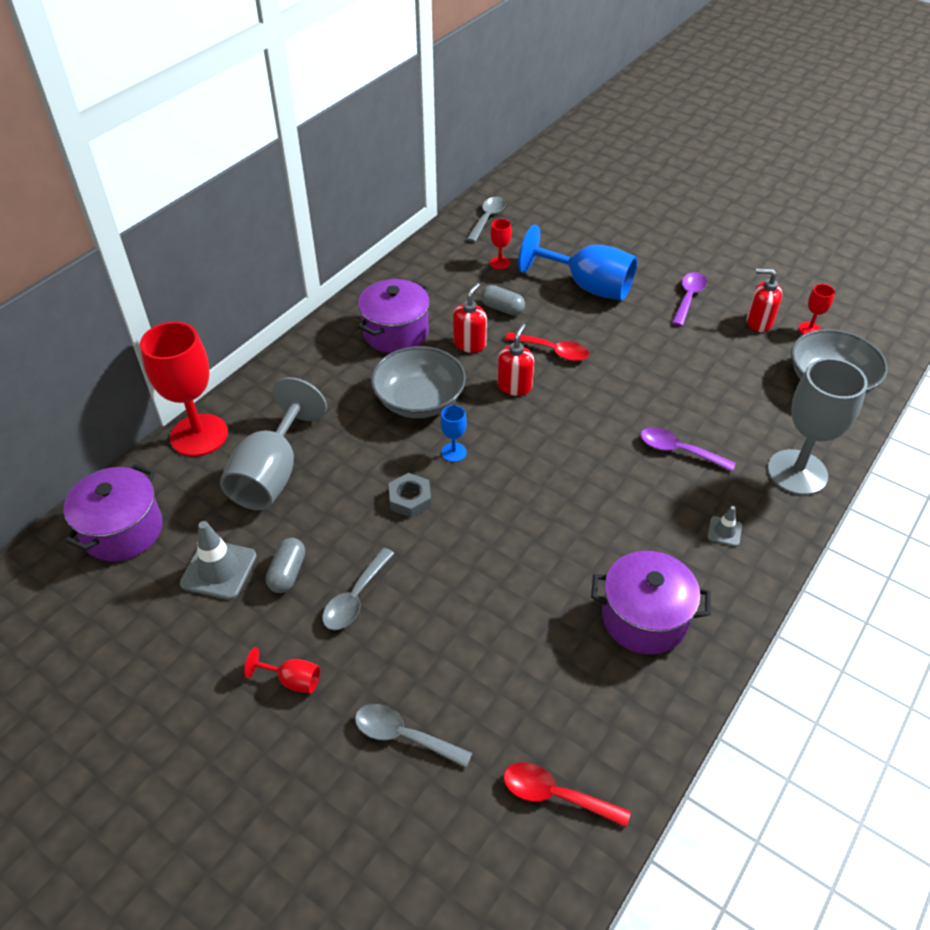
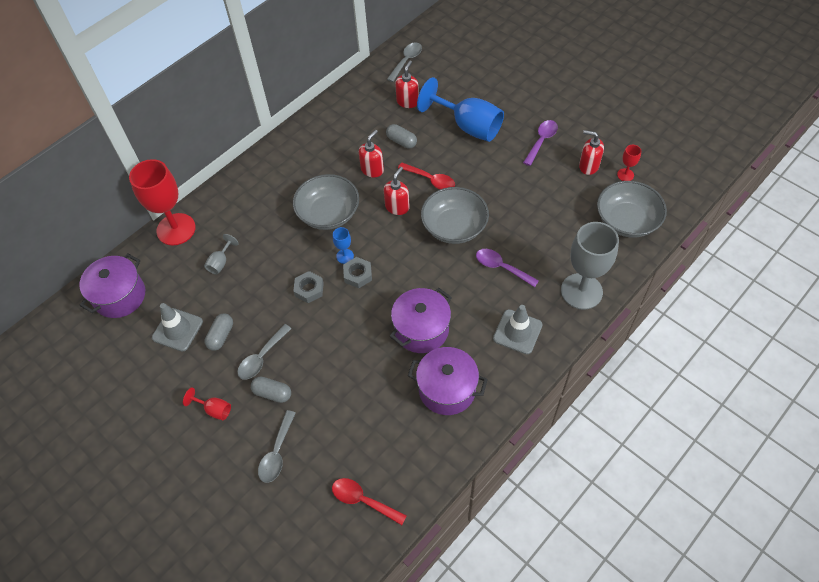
camera: 10 degrees right, 10 degrees up
(272, 473) = (220, 262): grey goblet -> grey goblet, size x0.44
(381, 647) = (272, 393): none -> grey capsule
(396, 332) = (321, 157): purple pot -> purple pot (421, 330)
(403, 736) = (277, 453): grey spoon -> grey spoon turned 105 degrees counterclockwise
(477, 475) = (358, 275): none -> grey nut
(499, 263) = (407, 101): red goblet -> red soap dispenser
(599, 405) = (454, 227): none -> grey bowl
(724, 531) = (517, 332): grey traffic cone -> grey traffic cone, size x1.88

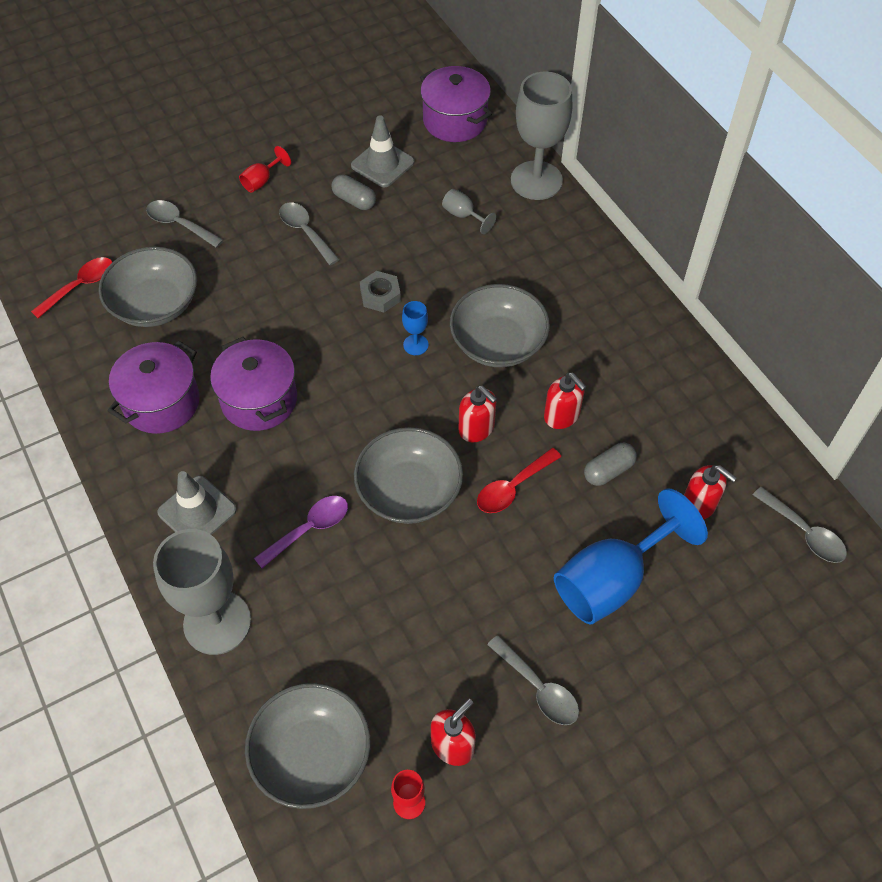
camera: 105 degrees right, 0 degrees up
(176, 229) = (536, 180): red goblet -> grey goblet
(272, 393) = (253, 233): grey capsule -> none
(358, 275) = (378, 352): grey nut -> none
(363, 434) = (155, 304): none -> grey bowl
(541, 141) = (538, 688): purple spoon -> grey spoon

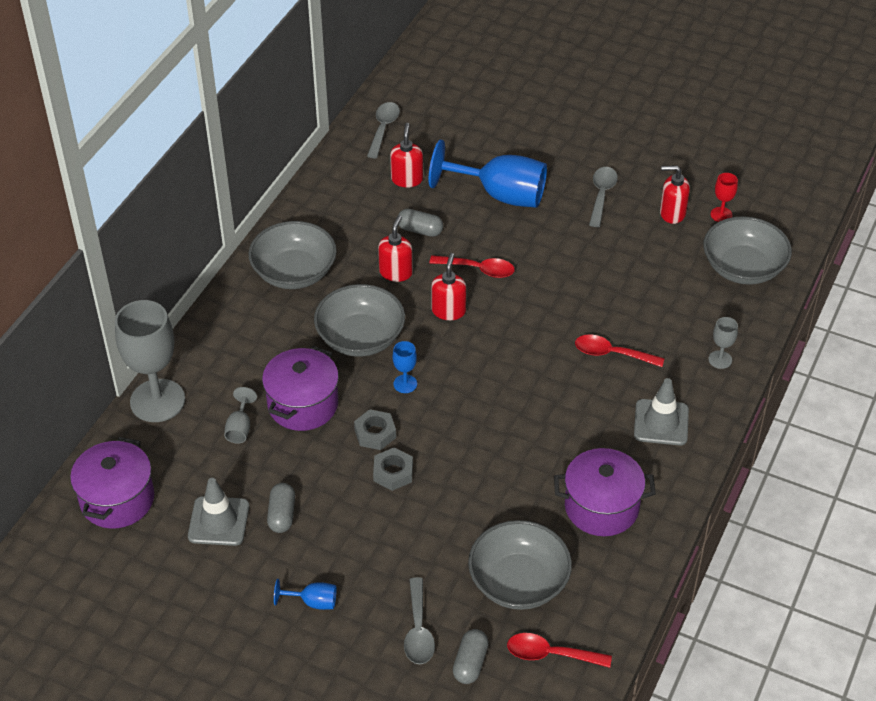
camera: 125 degrees left, 10 degrees down
(124, 238) = (470, 663): none -> grey capsule
(217, 622) = (720, 359): grey goblet -> grey goblet, size x0.44
(259, 400) = (541, 447): purple pot -> purple pot (303, 404)
(262, 181) = (313, 602): red goblet -> blue goblet
(305, 232) = (348, 527): grey spoon -> none
(309, 529) = (611, 354): purple spoon -> red spoon
(330, 285) = (393, 472): none -> grey nut
(409, 491) = (532, 319): grey bowl -> grey bowl (294, 272)

